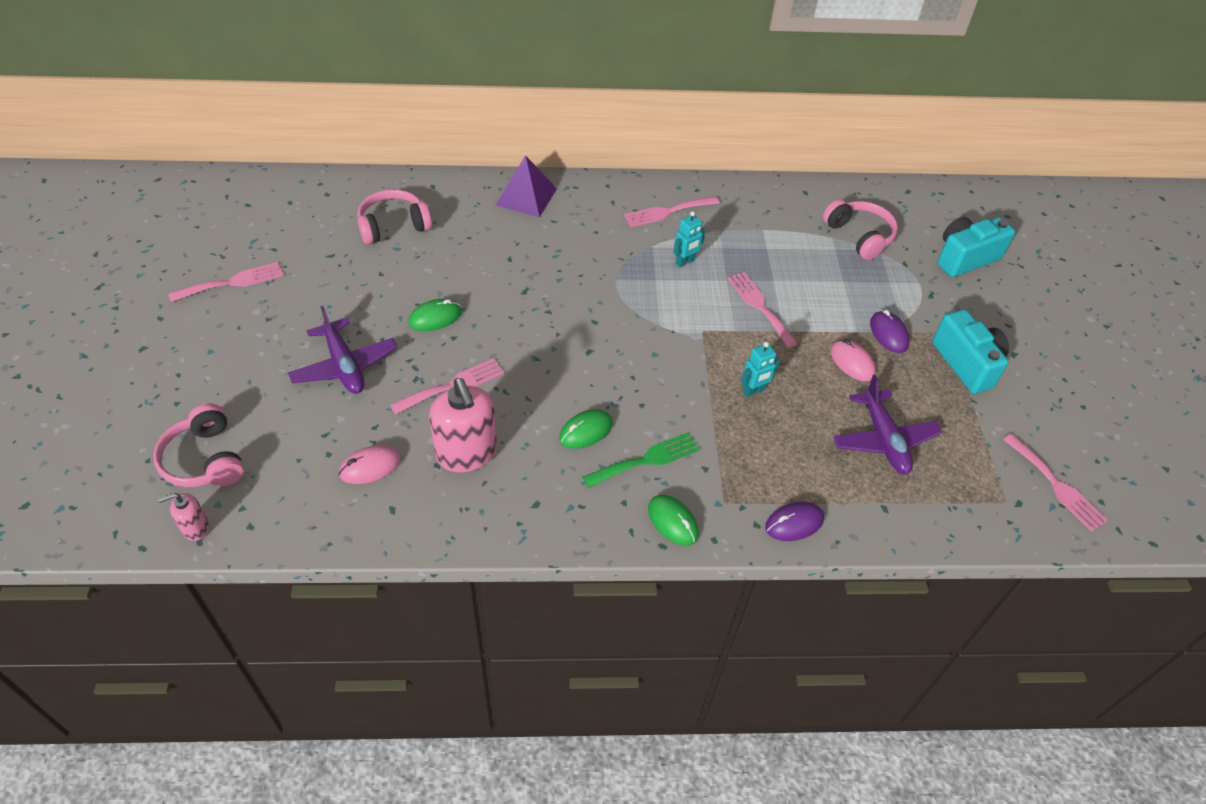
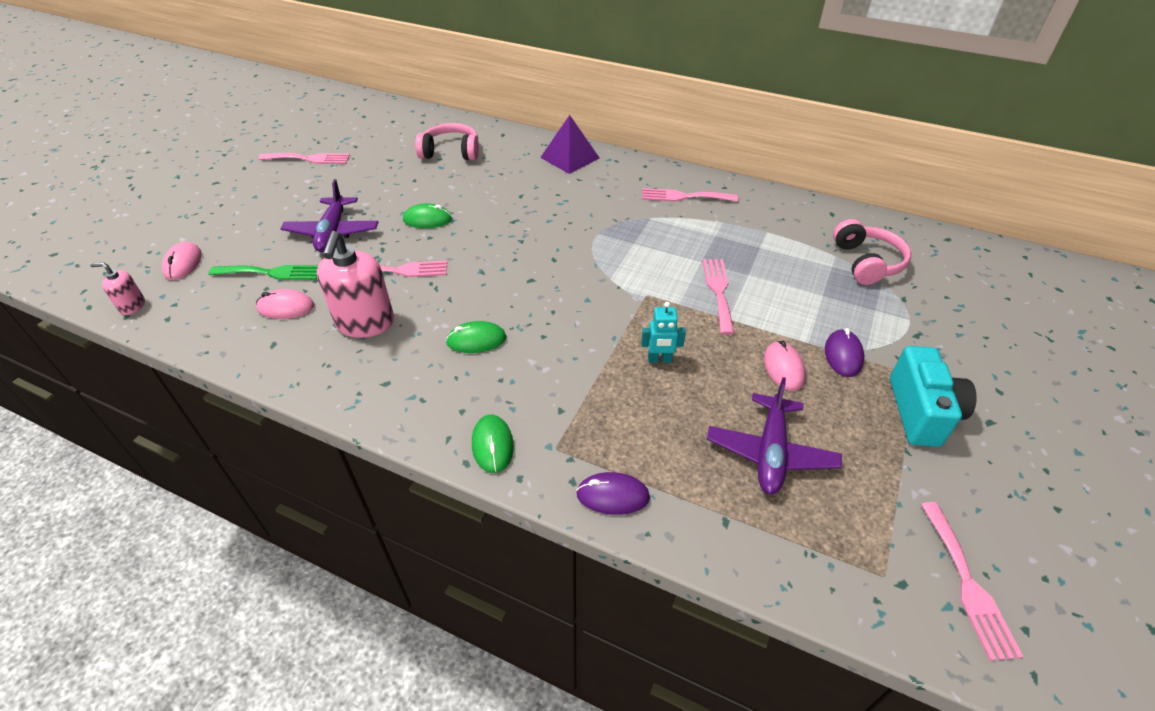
camera: 30 degrees right, 5 degrees down
(205, 460) = (183, 263): pink headphones -> pink mouse
(646, 460) = (510, 383): green fork -> green fork (271, 273)
(685, 262) = (671, 237): turquoise robot -> none
(965, 258) = (980, 313): turquoise camera -> none

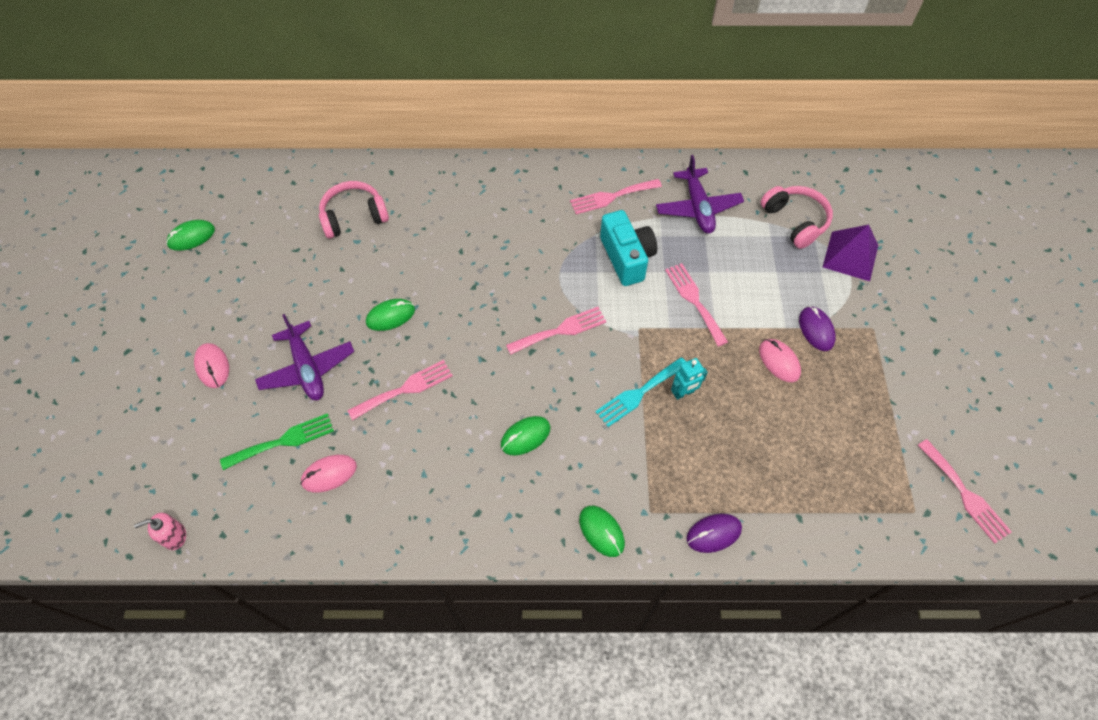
camera: 25 degrees left, 15 degrees up
(183, 263) = (183, 467): pink mouse -> pink mouse (212, 366)
(309, 159) = (207, 280): pink fork -> pink fork (561, 330)
(322, 132) = (191, 237): none -> green mouse
(365, 323) = (416, 460): pink soap dispenser -> none
(570, 157) = (478, 182): purple pyramid -> purple pyramid (850, 256)
(612, 344) = (639, 393): none -> turquoise fork
(770, 452) = (803, 445): purple plane -> purple plane (698, 207)
(921, 412) = (889, 362): turquoise camera -> turquoise camera (627, 257)

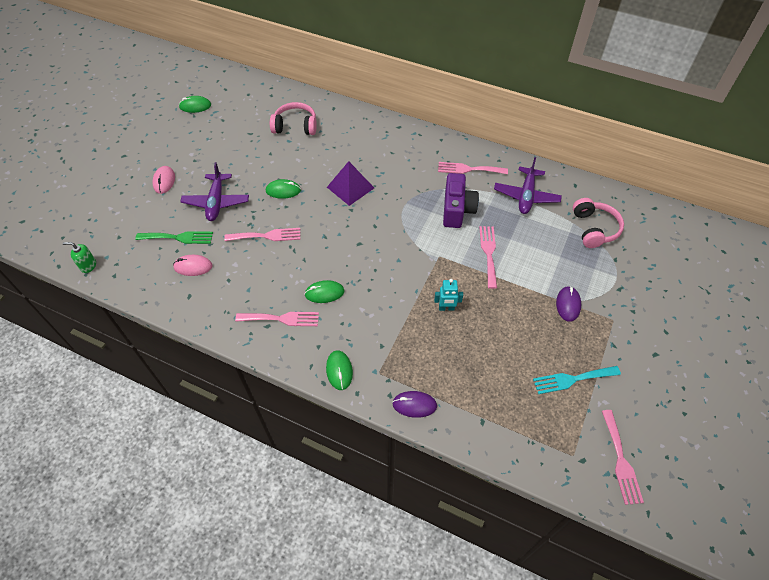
camera: 25 degrees right, 5 degrees down
(174, 536) = (88, 265): pink soap dispenser -> green soap dispenser
(561, 330) = (385, 238): pink fork -> pink fork (281, 319)
(627, 257) = (457, 210): turquoise camera -> purple camera
(639, 393) = (415, 296): turquoise fork -> turquoise fork (572, 379)
(779, 361) = (527, 314): pink mouse -> none
(850, 256) = (623, 266): purple pyramid -> purple pyramid (350, 187)

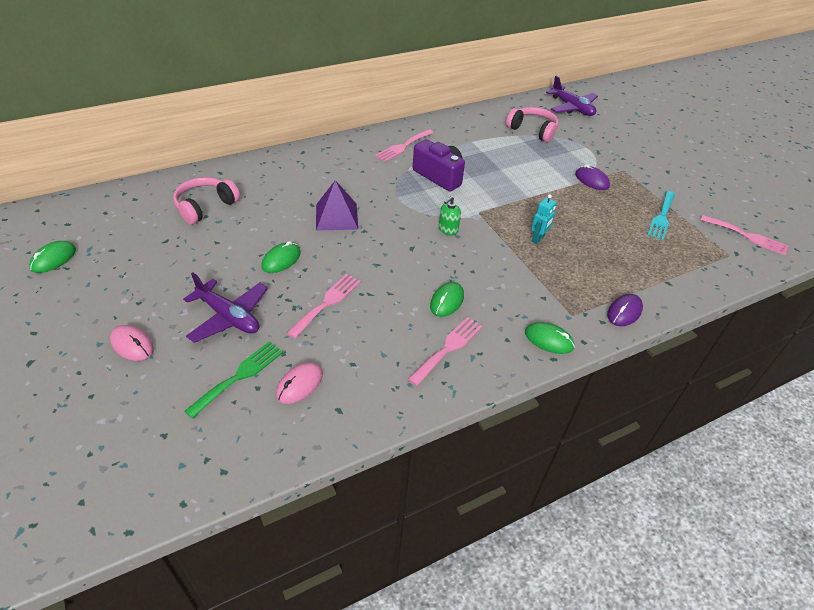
camera: 55 degrees left, 10 degrees down
(88, 265) = (172, 493): green soap dispenser -> green soap dispenser (448, 230)
(488, 253) = (503, 187): pink fork -> none
(526, 196) = (466, 138): purple plane -> purple plane (572, 108)

